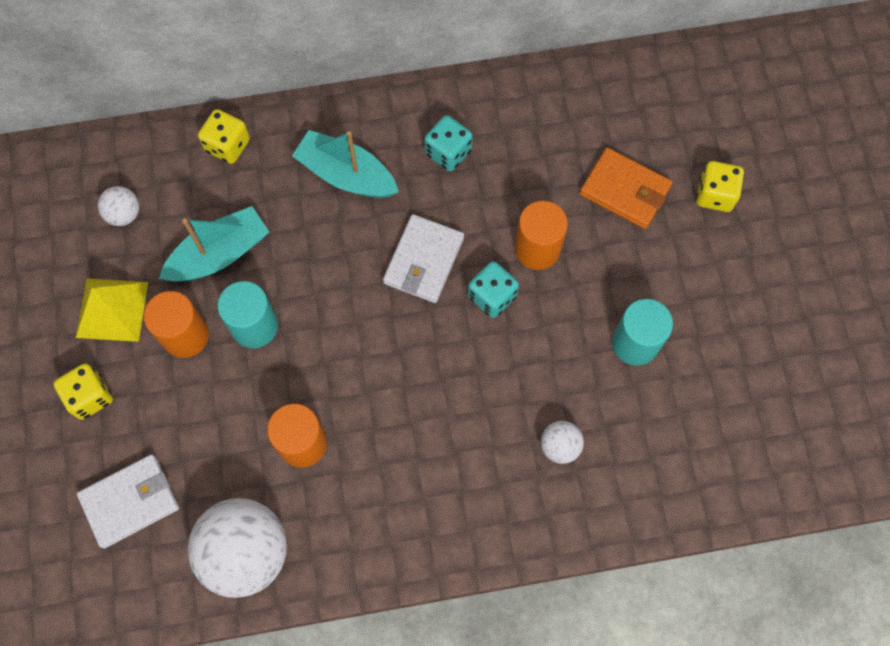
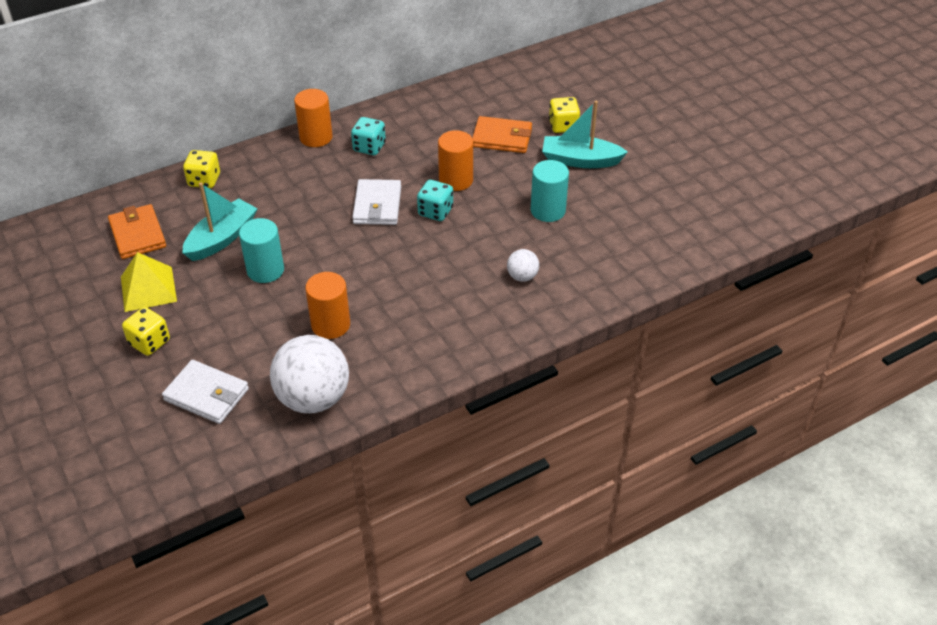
camera: 20 degrees left, 25 degrees down
(124, 214) = (137, 234): white ball -> orange wallet
(130, 501) = (206, 394): white wallet -> white wallet turned 75 degrees clockwise
(185, 335) = (213, 289): orange cylinder -> orange cylinder (316, 137)
(346, 175) = (300, 175): turquoise boat -> turquoise boat (580, 160)

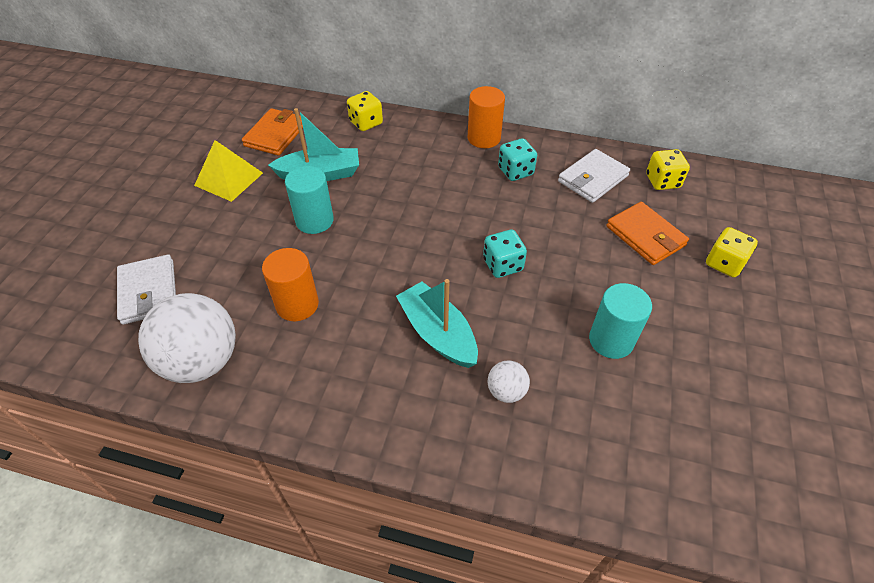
camera: 45 degrees right, 5 degrees up
(149, 342) = (175, 220): yellow dice -> yellow dice (662, 181)
(377, 205) = (461, 225): white wallet -> white wallet (593, 178)
(456, 180) = (555, 248): orange cylinder -> none
(580, 160) = (705, 311): turquoise boat -> turquoise boat (438, 333)

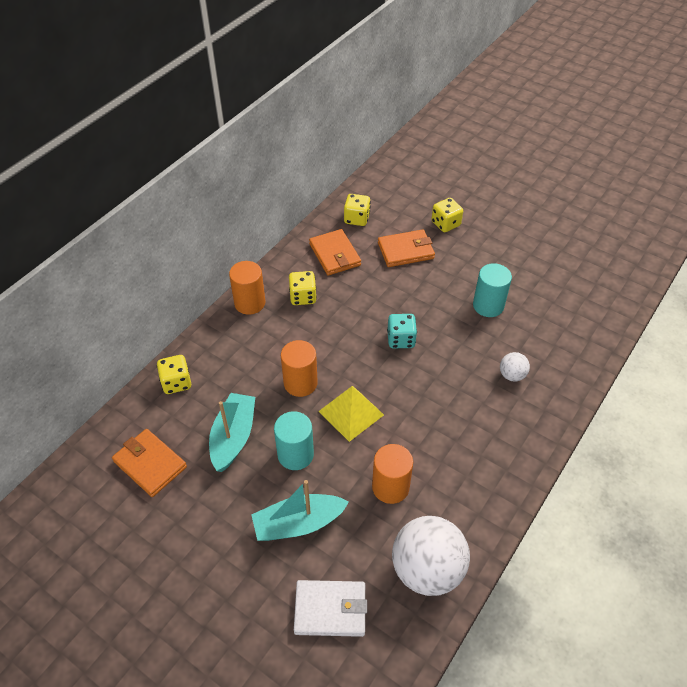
camera: 70 degrees left, 0 degrees up
(229, 179) = (199, 519): yellow pyramid -> yellow pyramid (351, 413)
(402, 200) = (300, 383): none -> orange cylinder
(438, 333) = (451, 399): turquoise boat -> turquoise boat (298, 524)
(515, 171) = (303, 297): turquoise dice -> yellow dice
(593, 178) = (334, 254): white wallet -> orange wallet

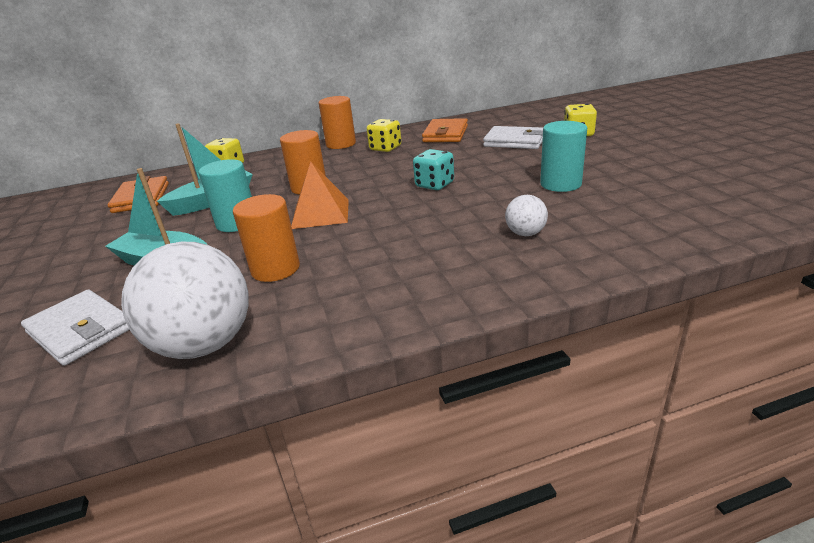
camera: 40 degrees right, 20 degrees down
(351, 413) = (320, 213): yellow pyramid -> orange pyramid
(356, 219) = (492, 121): yellow dice -> none
(405, 251) = (514, 141): orange wallet -> white wallet

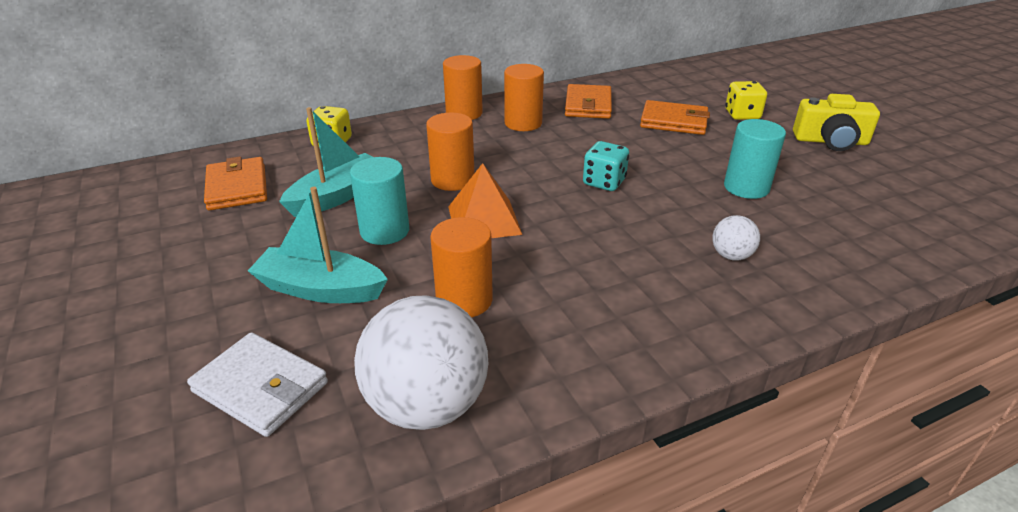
camera: 10 degrees left, 5 degrees up
(385, 148) = (523, 123): yellow dice -> orange cylinder
(514, 141) = (673, 121): white wallet -> orange wallet
(654, 148) = (830, 141): none -> yellow camera

